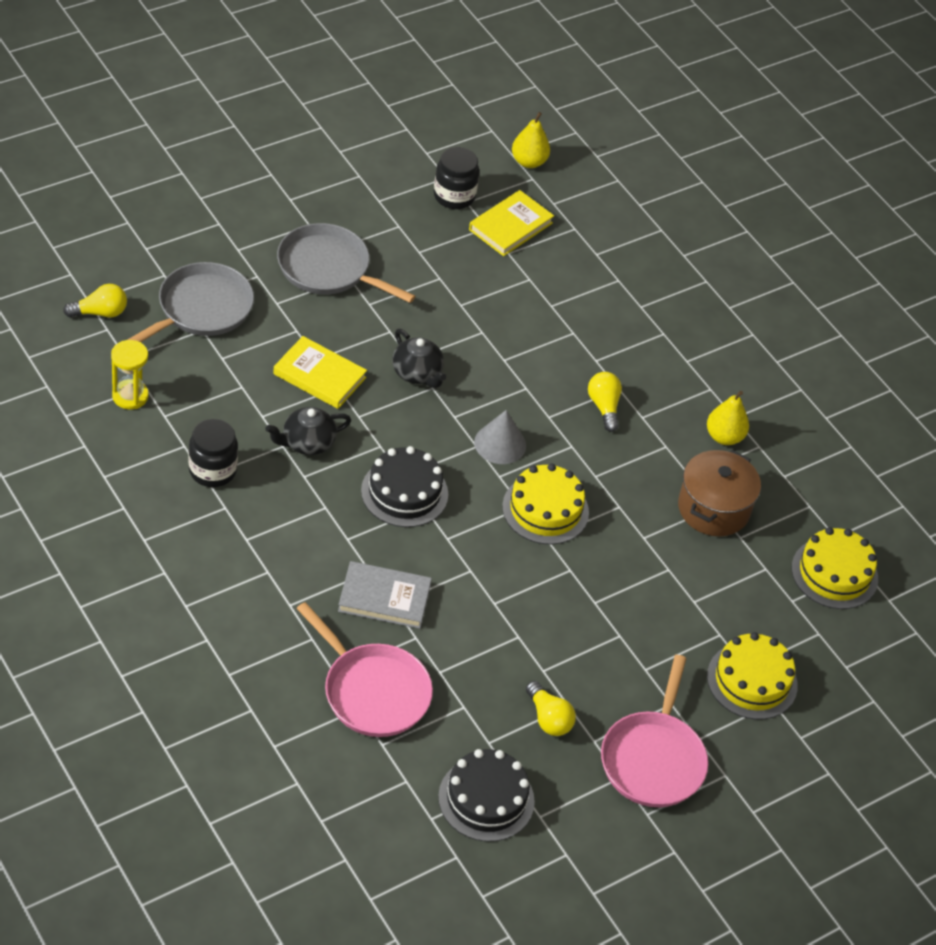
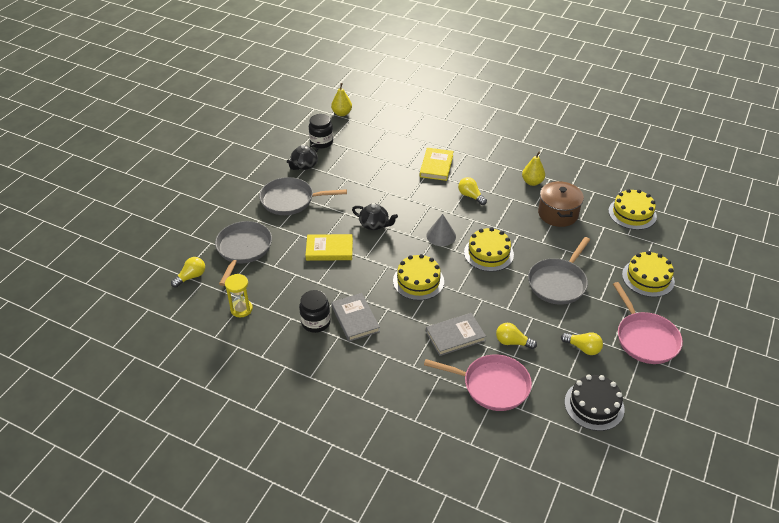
camera: 25 degrees left, 5 degrees down
(269, 496) = (355, 319): none -> grey book
(307, 443) = (351, 283): black teapot -> black teapot (304, 165)
(404, 492) = (418, 281): black cake -> yellow cake
(456, 652) = (512, 342): none -> yellow light bulb
(510, 226) = (358, 142): yellow book -> yellow book (436, 166)
(606, 610) = (558, 283): none -> grey pan

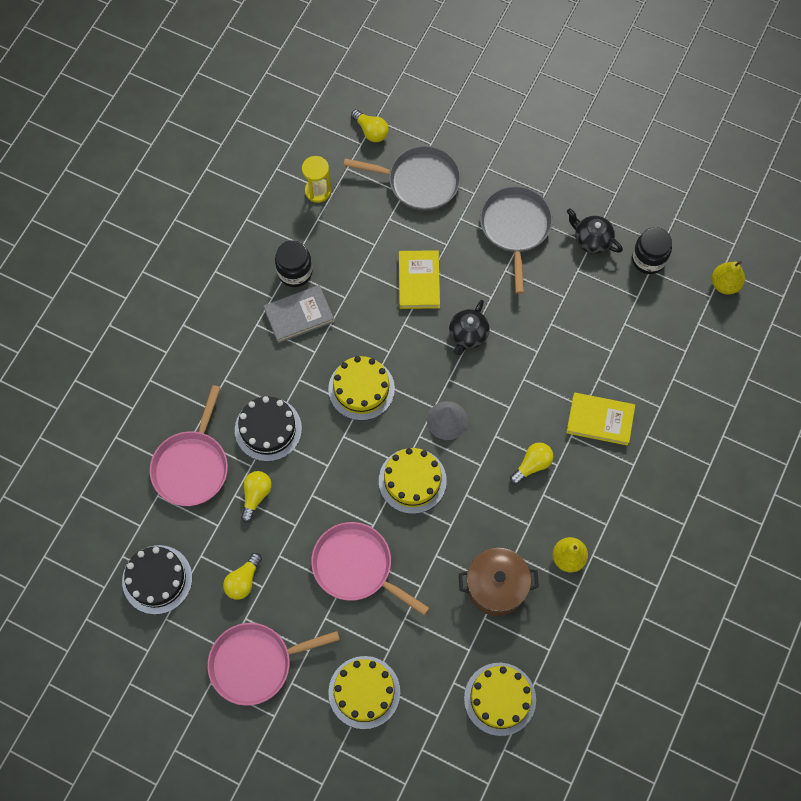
camera: 90 degrees right, 25 degrees up
(455, 336) = (268, 429): grey book -> black cake
(558, 283) = (356, 566): grey pan -> pink pan

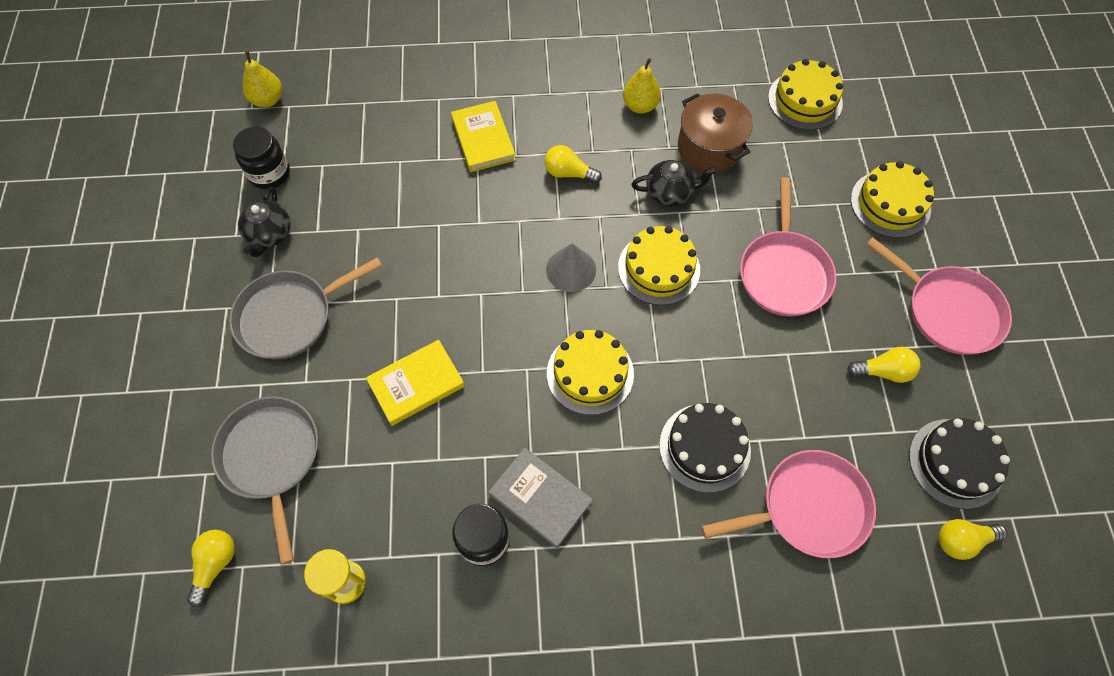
camera: 120 degrees left, 5 degrees down
(256, 496) = (788, 414): yellow light bulb -> yellow light bulb (962, 540)
(468, 335) = (457, 298): black teapot -> black teapot (670, 192)

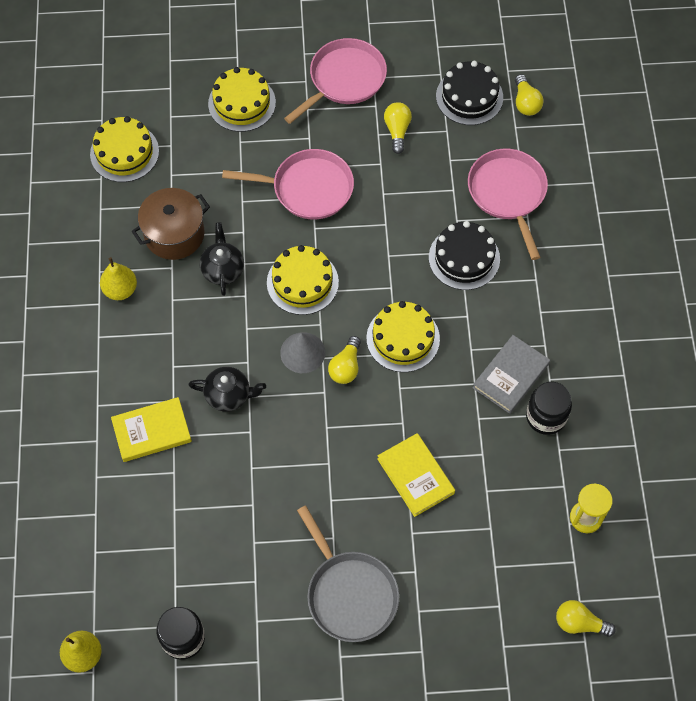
camera: 90 degrees left, 0 degrees up
(269, 234) = (258, 627): black teapot -> black teapot (228, 395)
(271, 457) = (486, 591): grey pan -> none
(568, 173) = (197, 354): yellow light bulb -> yellow light bulb (346, 367)

